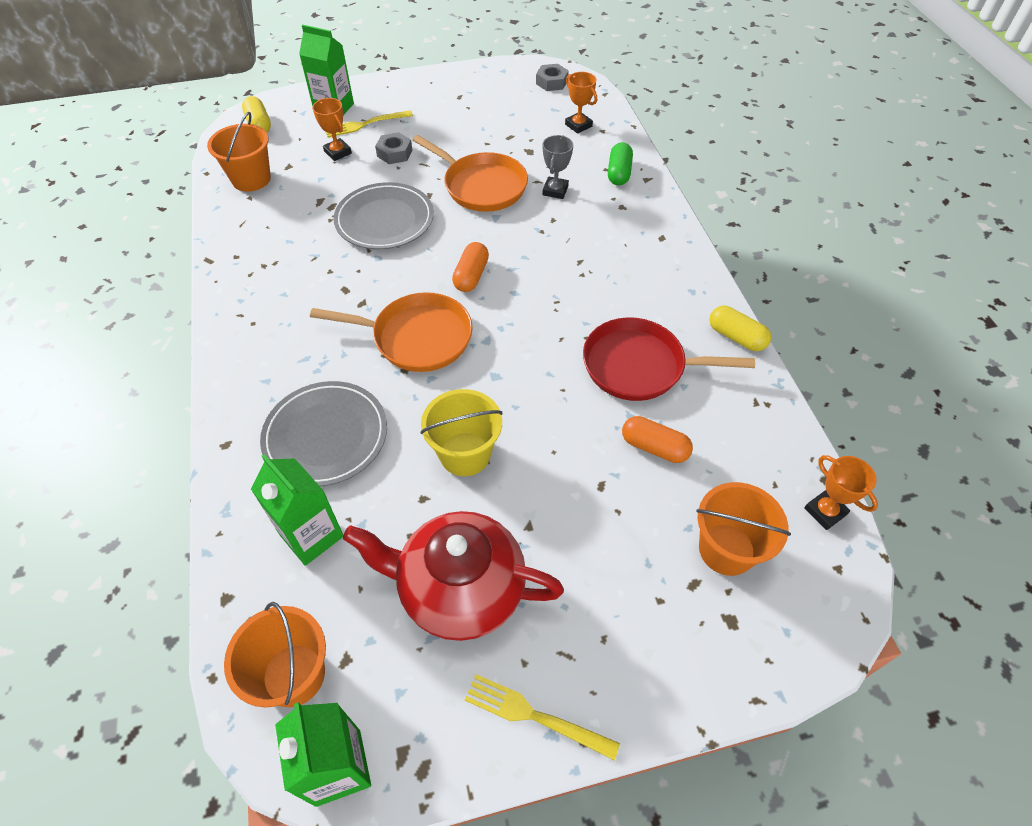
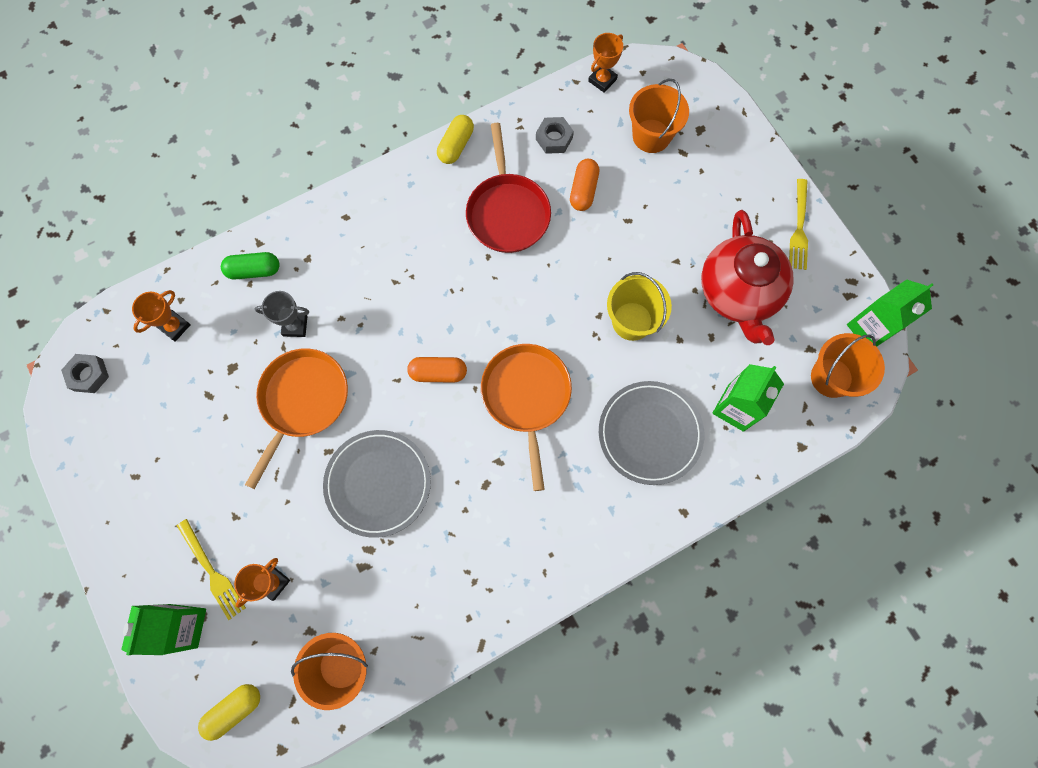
camera: 105 degrees left, 20 degrees up
(394, 153) = (262, 515): grey nut -> grey nut (554, 138)

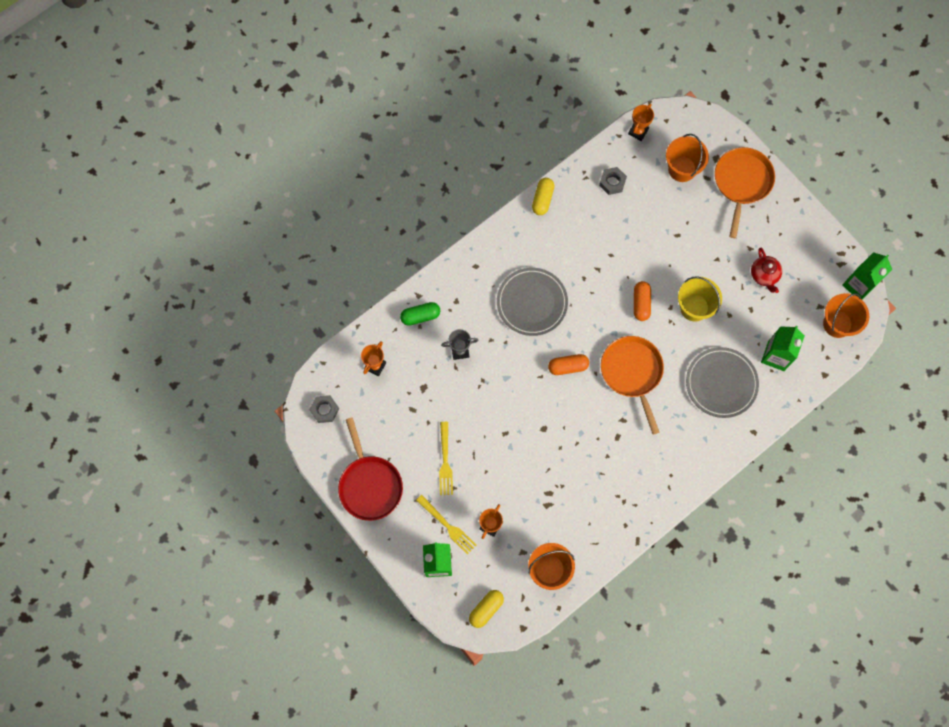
camera: 10 degrees left, 0 degrees up
(302, 401) = (479, 402): orange pan -> orange pan (742, 183)
(378, 483) = (544, 449): grey plate -> grey plate (532, 303)
(507, 212) = (590, 243): red pan -> red pan (369, 485)
(583, 190) = (641, 218): orange capsule -> orange capsule (641, 303)
(738, 293) = (764, 275): red teapot -> red teapot, size x0.50
(799, 228) = (798, 221): yellow fork -> yellow fork (445, 462)

